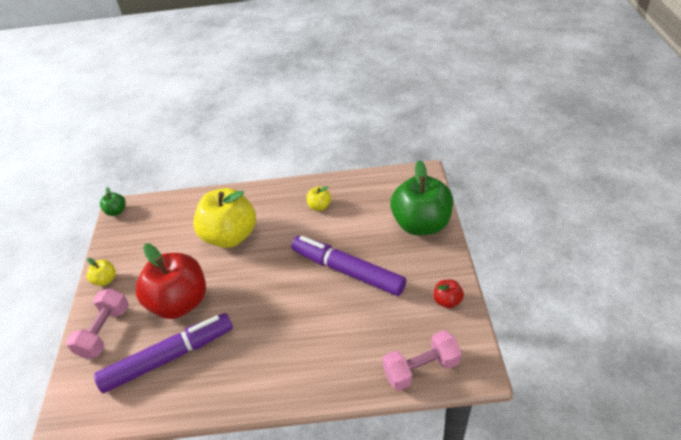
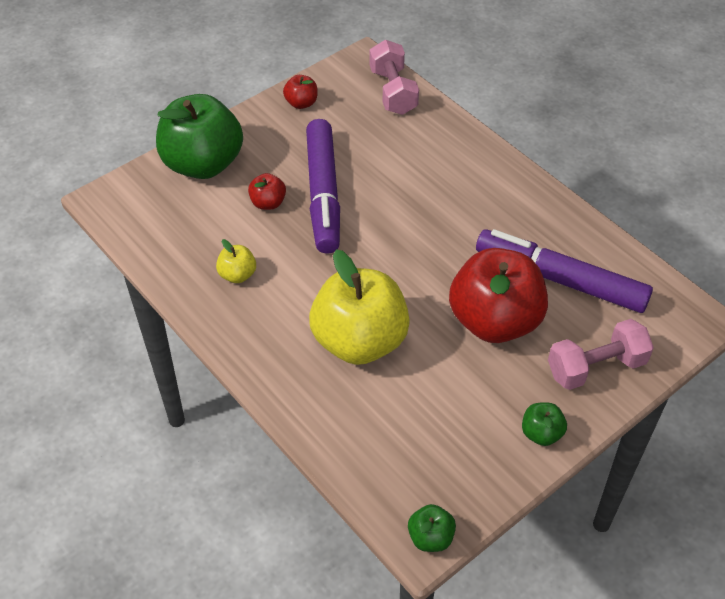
camera: 130 degrees left, 5 degrees up
(105, 280) = (541, 433): yellow apple -> green apple
(362, 240) = (268, 203): none -> red apple
(421, 368) = (393, 91): pink dumbbell -> pink dumbbell turned 45 degrees clockwise

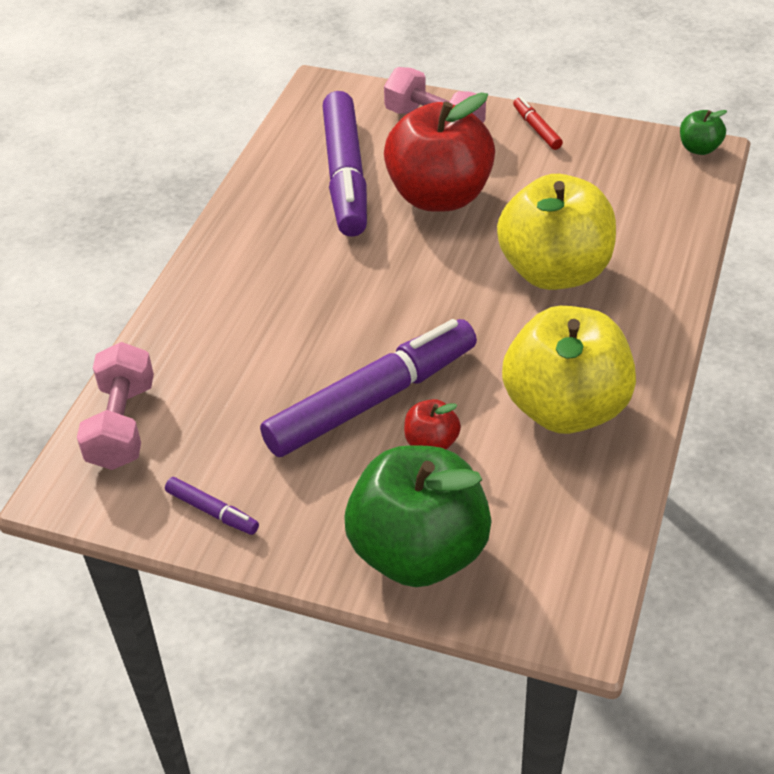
camera: 120 degrees left, 5 degrees down
(237, 275) = (565, 408): yellow apple -> yellow apple, size x2.33
(301, 103) = (212, 511): red apple -> purple marker
(393, 91) = (122, 425): pink dumbbell -> pink dumbbell turned 45 degrees counterclockwise
(541, 433) = (536, 129): green apple -> red marker

